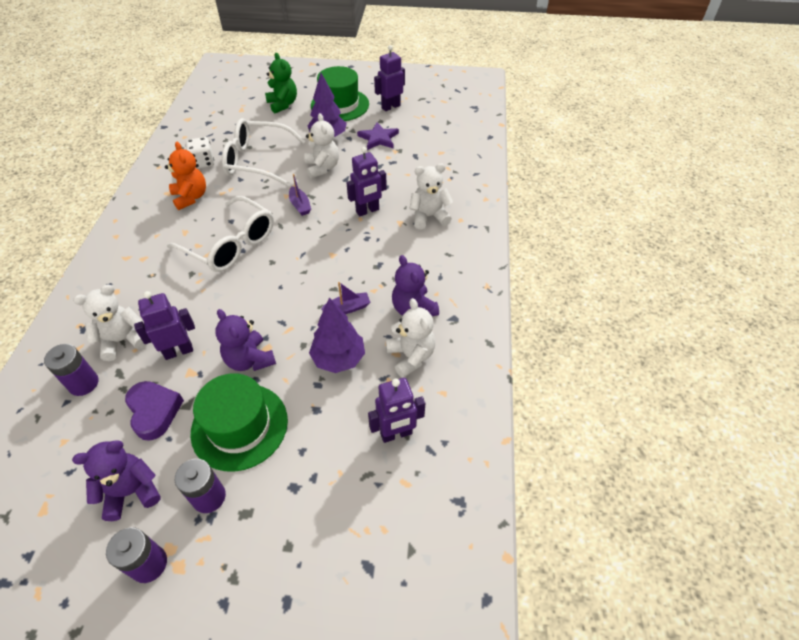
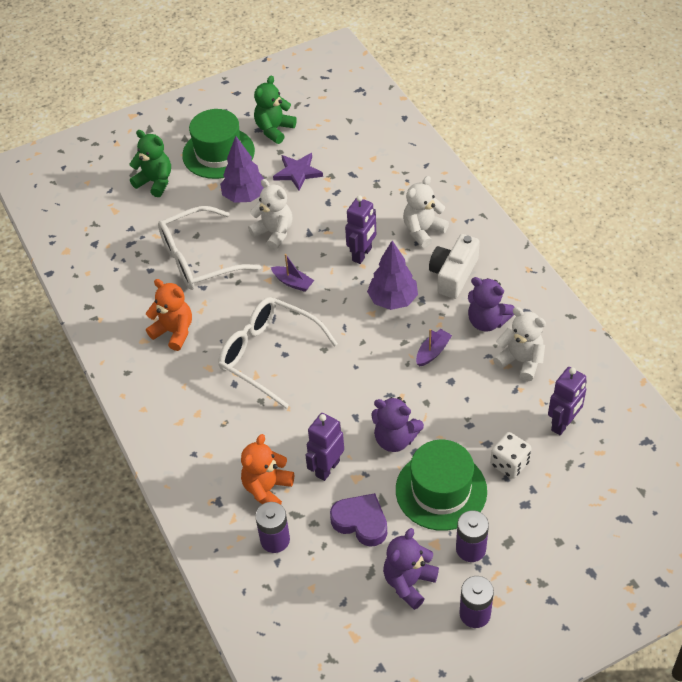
camera: 30 degrees left, 0 degrees up
(123, 340) = (267, 489): white teddy bear -> orange teddy bear
(203, 162) = (143, 290): white dice -> white dice (509, 464)
(231, 244) = (268, 354): white glasses -> white glasses turned 150 degrees counterclockwise
(338, 359) = (466, 396): purple tree -> purple tree (393, 300)
(390, 107) = (274, 130): purple robot -> green teddy bear
(421, 259) = (453, 274): none -> white camera

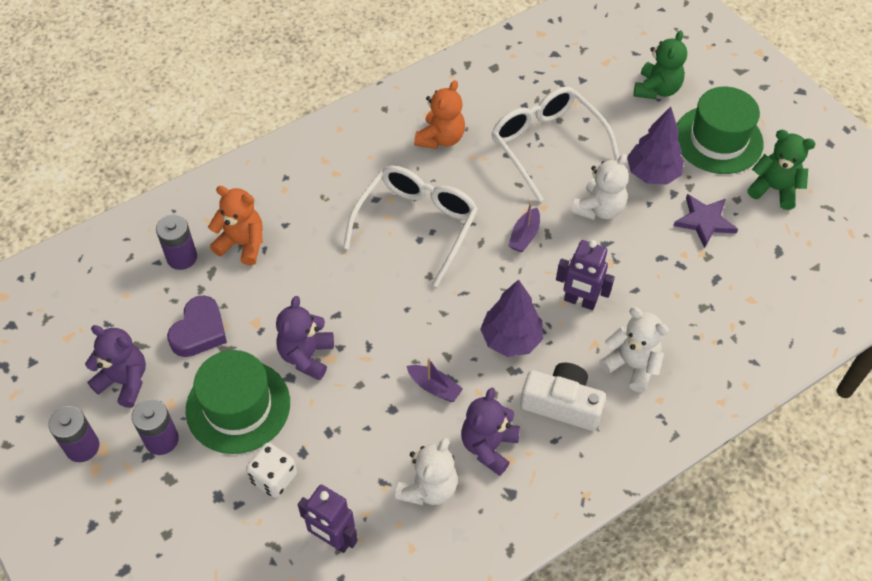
camera: 80 degrees right, 5 degrees up
(327, 468) = (268, 294): purple robot -> none

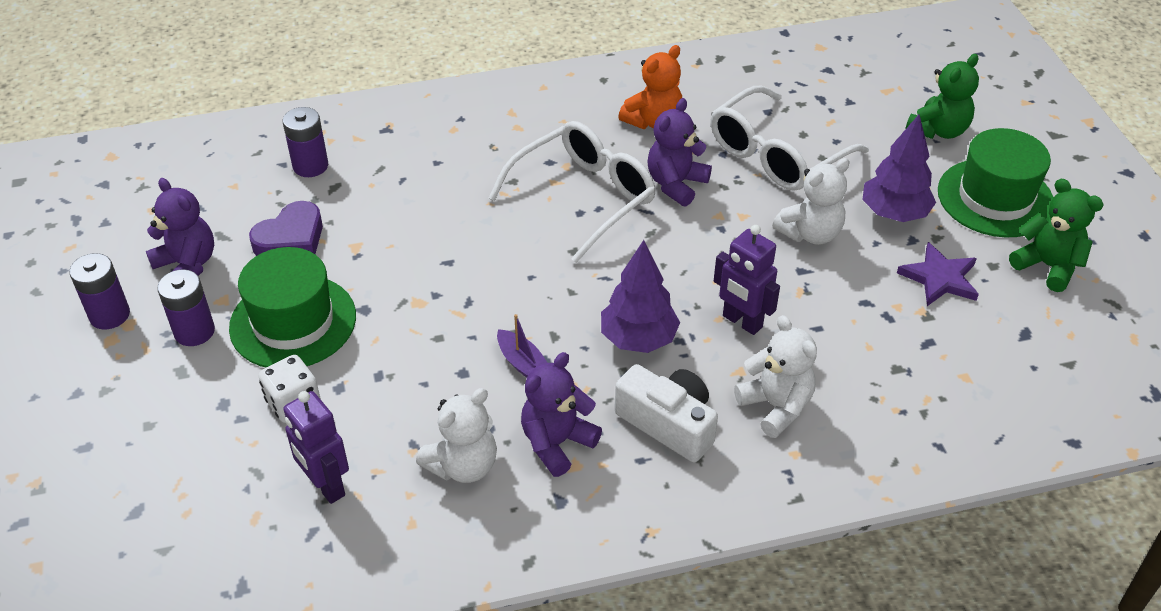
camera: 20 degrees right, 10 degrees down
(242, 244) = (381, 169): orange teddy bear -> none
(306, 356) = (393, 293): purple teddy bear -> purple teddy bear (676, 184)
(524, 236) = (706, 238): purple boat -> none
(546, 144) = (776, 155): white glasses -> white glasses turned 120 degrees counterclockwise

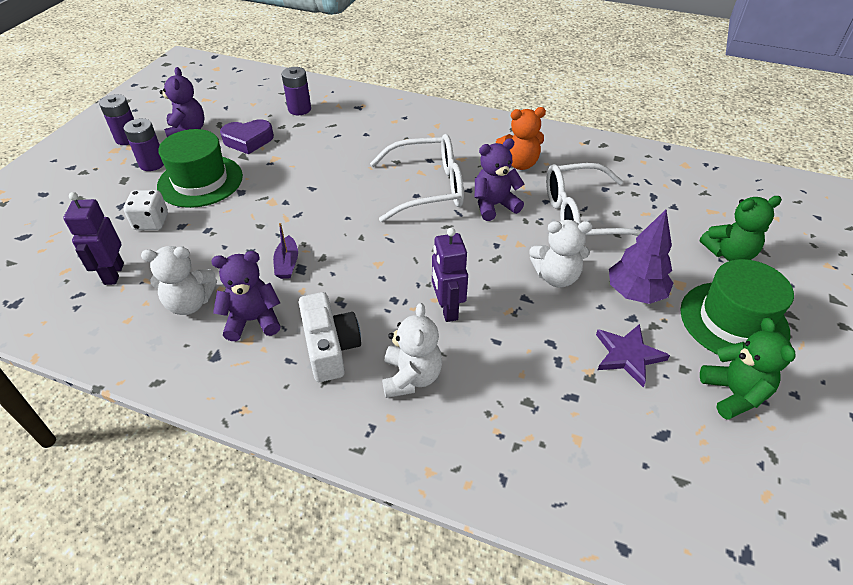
camera: 35 degrees right, 0 degrees up
(638, 339) = (369, 285): purple tree -> none

